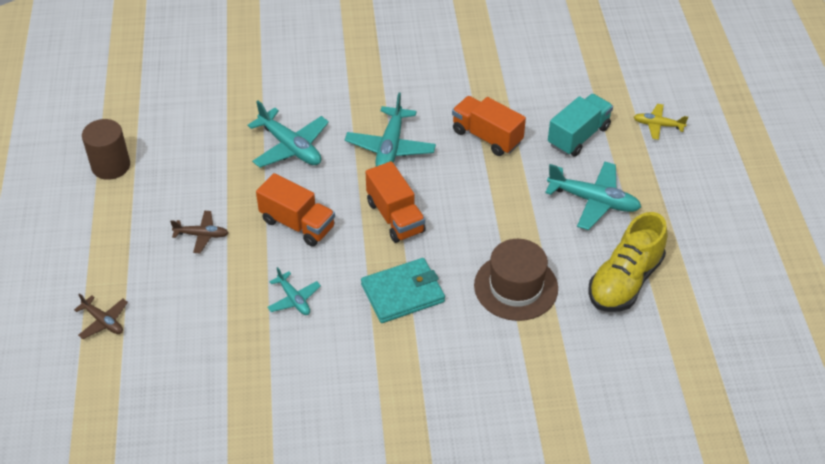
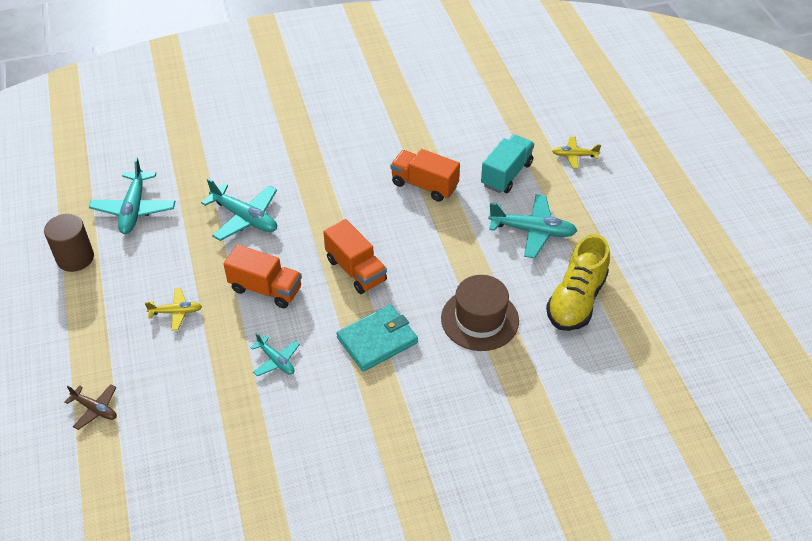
camera: 10 degrees left, 0 degrees up
(202, 235) = (176, 312): brown plane -> yellow plane
(390, 148) = (338, 207): turquoise plane -> turquoise plane (134, 209)

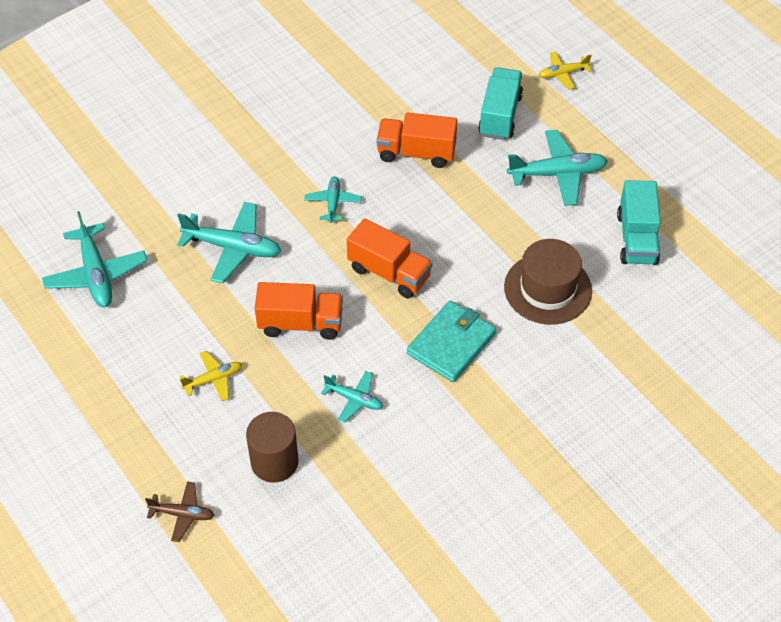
camera: 20 degrees left, 5 degrees up
(75, 258) = (59, 352): brown cylinder -> brown cylinder (274, 462)
(339, 205) = (333, 203): none -> turquoise plane
(576, 300) = (637, 238): yellow shoe -> turquoise truck

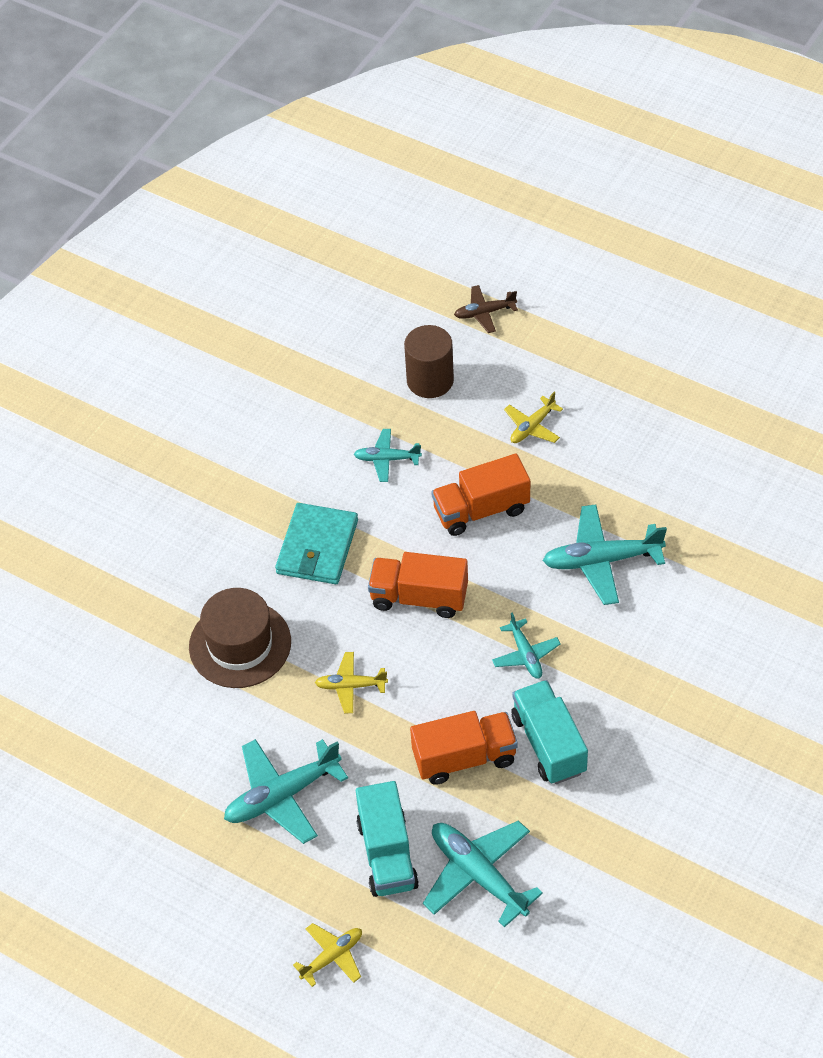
camera: 160 degrees right, 0 degrees up
(96, 274) = (721, 479): turquoise plane -> turquoise plane (478, 874)
(474, 228) = (350, 686): none -> yellow plane
(637, 238) = (160, 744): turquoise truck -> turquoise truck (549, 744)

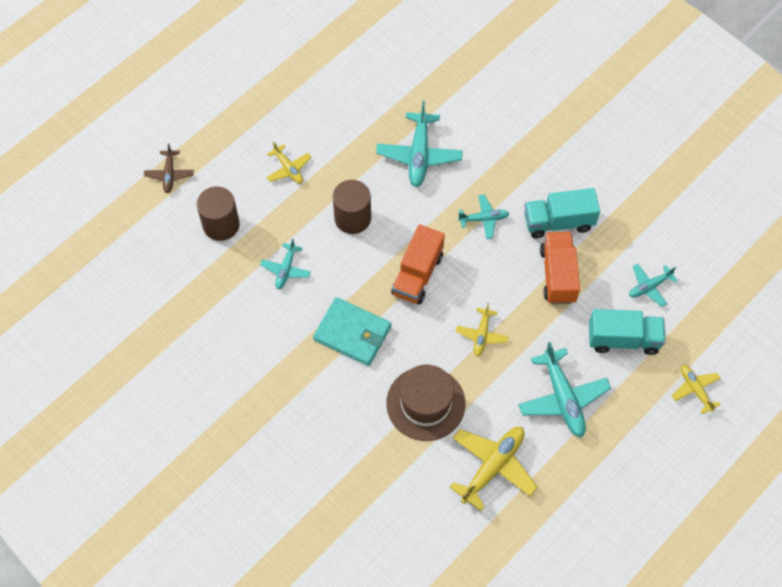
camera: 80 degrees left, 10 degrees up
(170, 734) = (493, 466): none -> yellow plane
(478, 874) = (649, 287): turquoise plane -> turquoise plane, size x0.57
(481, 510) = (352, 218): orange truck -> brown cylinder

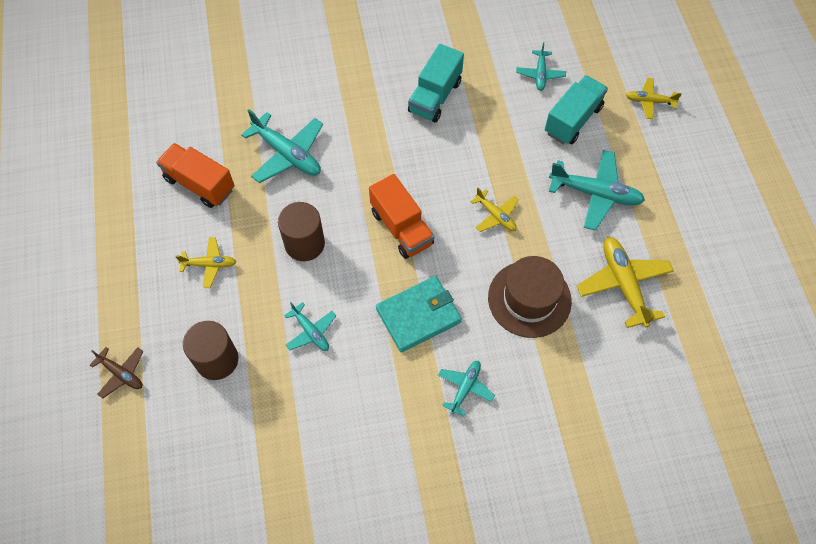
camera: 55 degrees left, 0 degrees up
(484, 219) = (389, 146): turquoise plane -> turquoise plane (465, 388)
(558, 275) = (482, 127): orange truck -> orange truck (200, 184)

